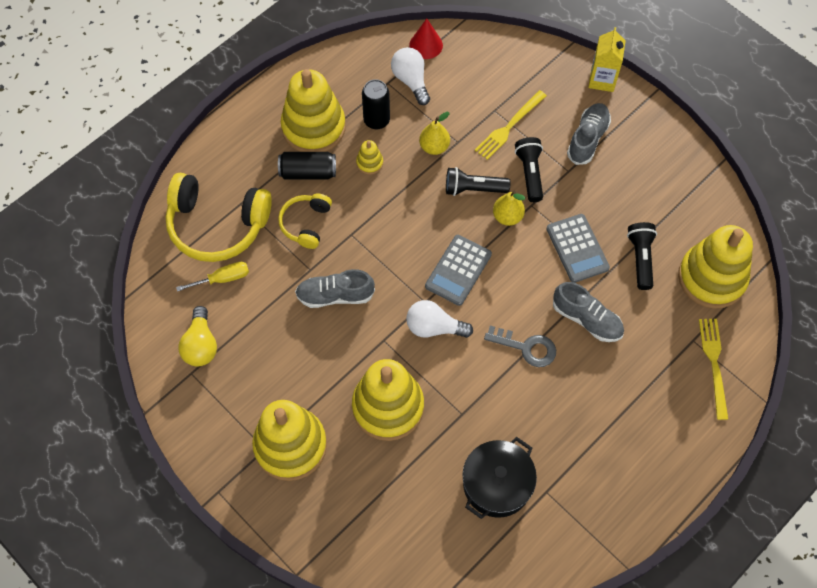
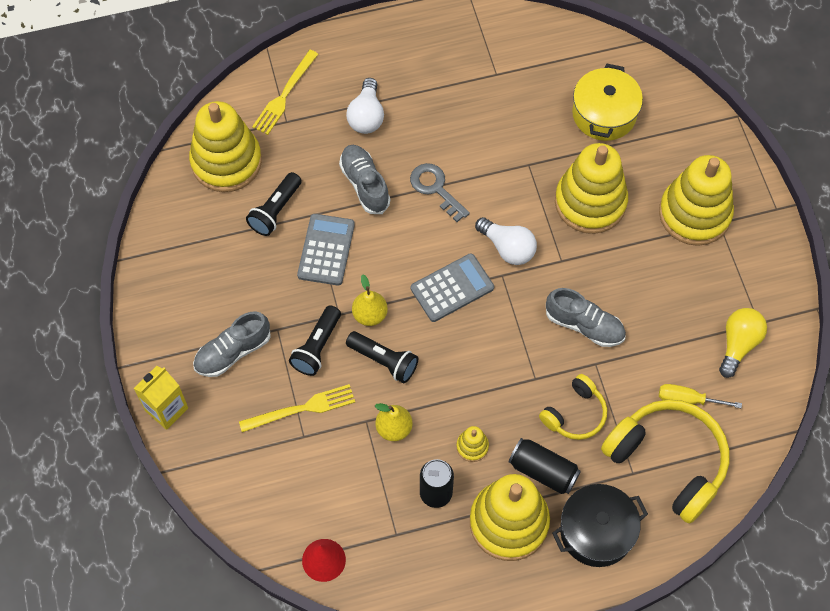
camera: 150 degrees left, 0 degrees up
(411, 81) = (369, 522): white light bulb -> white light bulb (366, 116)
(423, 504) = (604, 114): none -> yellow pot
(497, 484) = (533, 99): black pot -> black pot (596, 531)

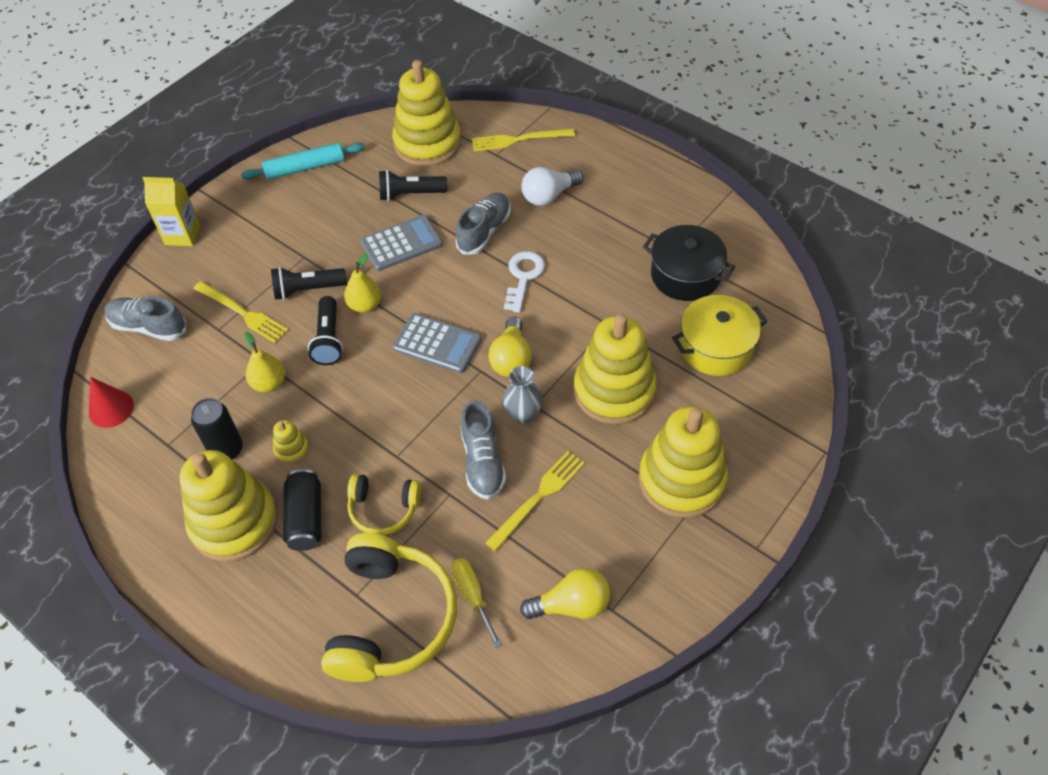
camera: 55 degrees right, 10 degrees down
(169, 270) = (305, 167): none -> turquoise rolling pin
(233, 352) = (262, 243): grey shoe -> grey shoe (148, 327)
(435, 188) = (523, 277): grey key -> white key
(508, 248) = (511, 359): white light bulb -> yellow light bulb
(564, 273) = (523, 414): none -> grey vase
(596, 531) = (272, 600): black pot -> black pot (685, 275)
(641, 310) = (538, 498): none -> yellow fork

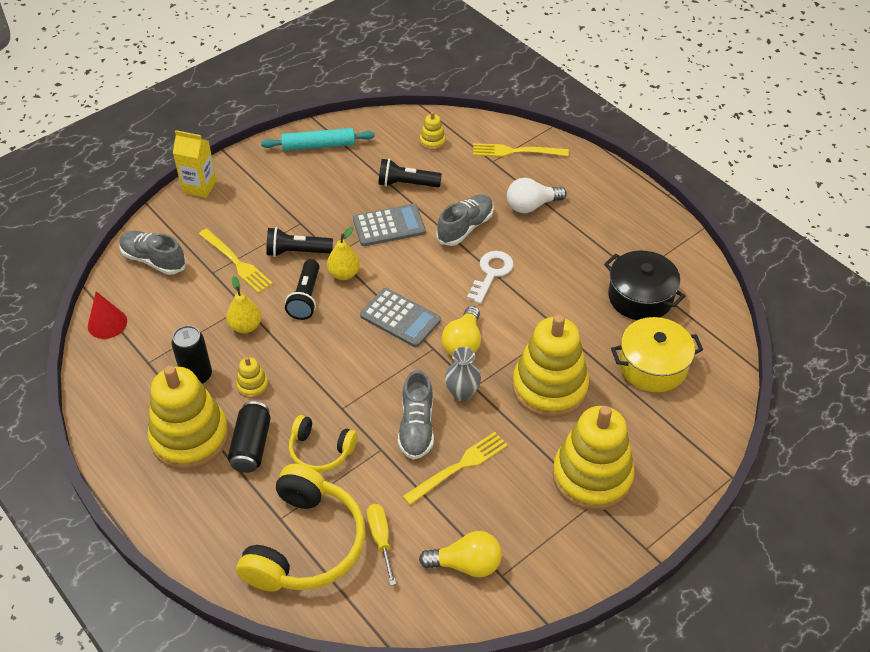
camera: 10 degrees right, 5 degrees down
(427, 143) = (432, 141): yellow stacking toy -> yellow stacking toy, size x0.42

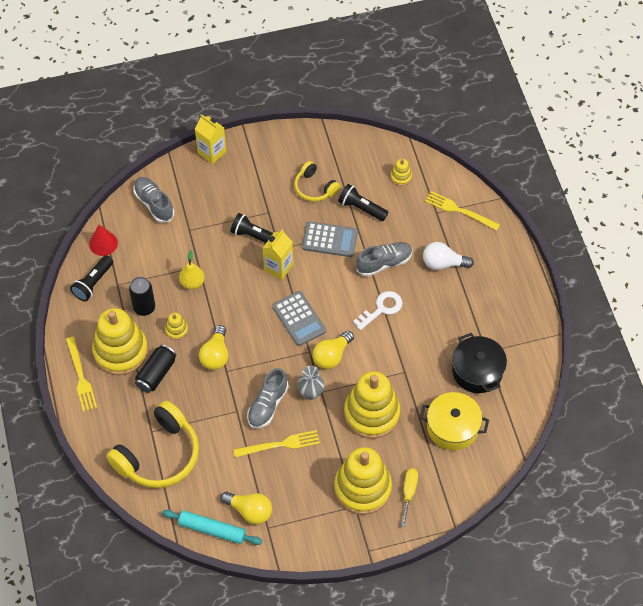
camera: 25 degrees right, 10 degrees up
(236, 262) = (209, 228): yellow fork -> yellow fork (80, 376)
(306, 297) = (243, 276): black flashlight -> black flashlight (93, 283)
(318, 395) = (215, 355): none -> yellow light bulb
(319, 145) = (314, 148): turquoise rolling pin -> turquoise rolling pin (212, 530)
(320, 450) = (198, 395): yellow headphones -> yellow headphones (315, 188)
(344, 274) = (278, 267): yellow pear -> yellow carton
(381, 539) = (206, 472): yellow screwdriver -> yellow screwdriver (409, 493)

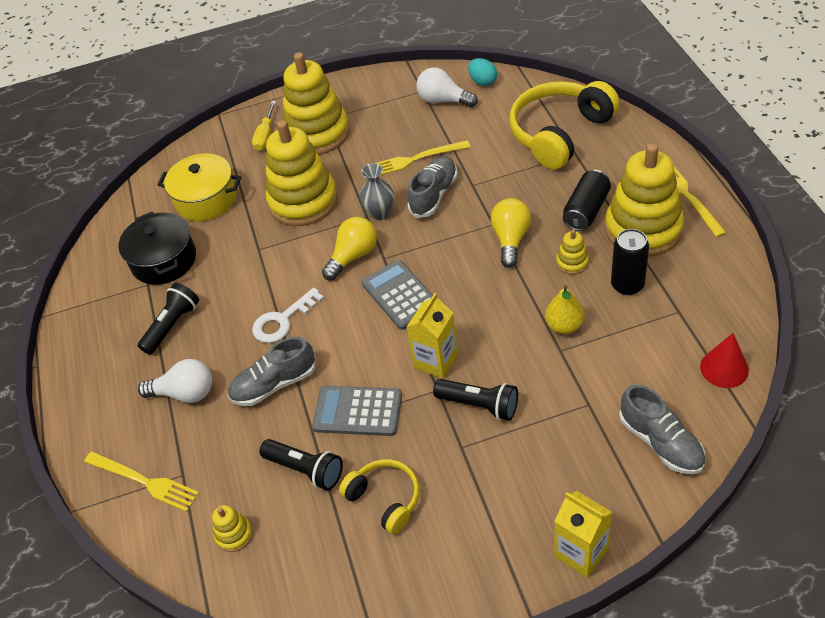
camera: 175 degrees left, 10 degrees down
(93, 283) = (716, 309): black flashlight -> black flashlight (172, 325)
(212, 530) = (483, 81): turquoise rolling pin -> turquoise egg
(250, 511) = (443, 100): yellow light bulb -> white light bulb

